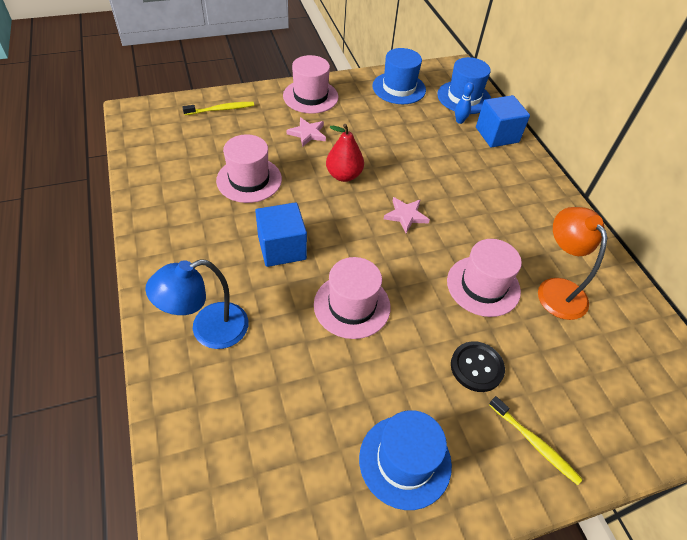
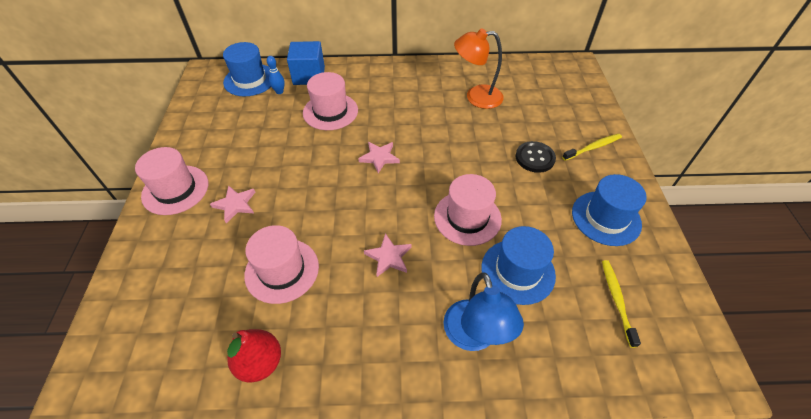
camera: 70 degrees left, 0 degrees up
(221, 109) = (143, 281): yellow toothbrush -> yellow toothbrush (617, 300)
(282, 248) = (388, 257): blue cube -> pink star
(344, 175) = (311, 188): red pear -> red pear (260, 363)
(399, 88) = (208, 118): blue hat -> blue hat (517, 271)
(483, 286) = (465, 133): pink hat -> pink hat (330, 111)

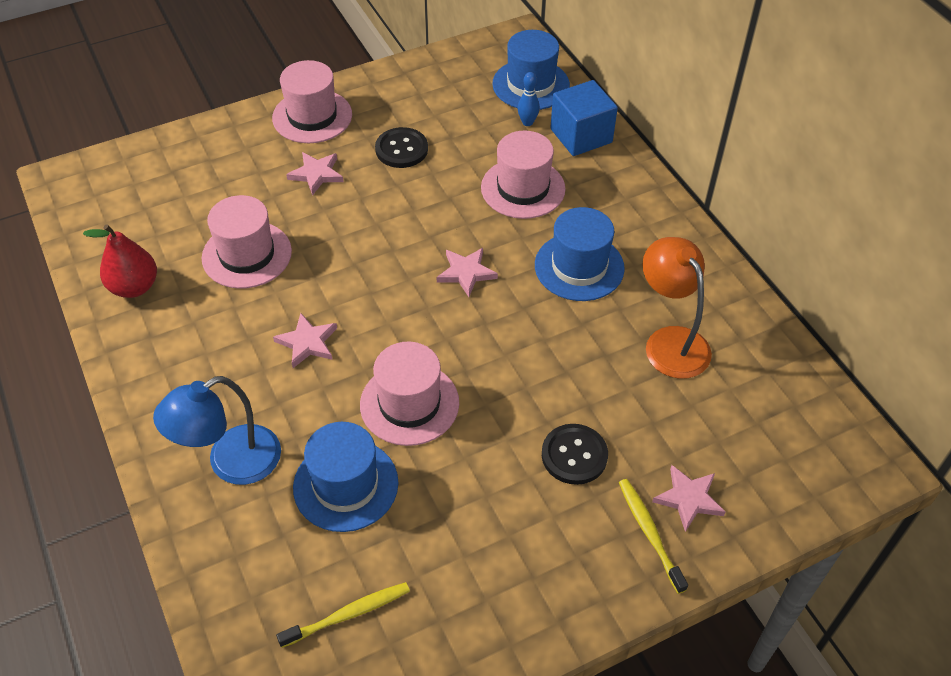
camera: 65 degrees right, 0 degrees up
(251, 153) = (401, 149): none -> black button
(576, 126) = (688, 499): none -> pink star
(593, 147) = (649, 533): yellow toothbrush -> yellow toothbrush turned 150 degrees counterclockwise
(606, 218) = (496, 577): blue hat -> blue hat (579, 267)

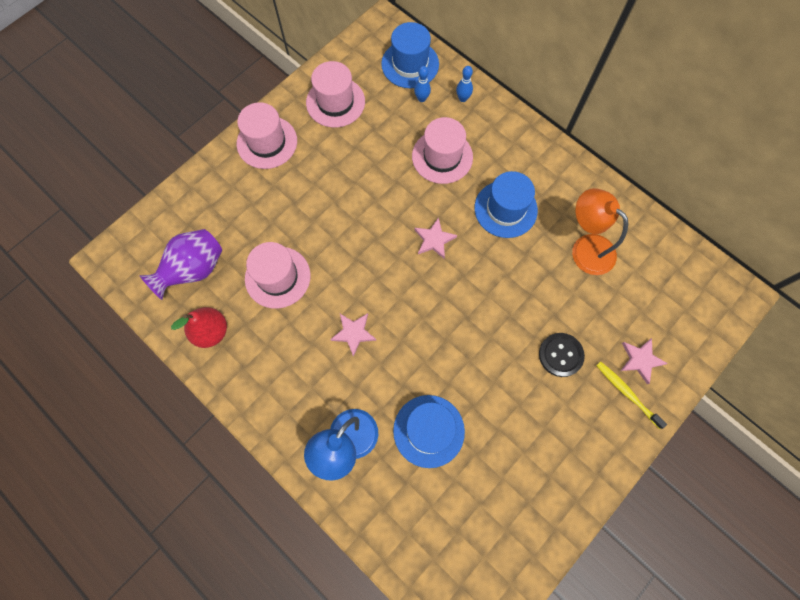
camera: 20 degrees left, 20 degrees up
(152, 218) = (194, 270): none -> purple vase
(316, 174) = (294, 192): pink star -> none
(348, 614) = (472, 520): yellow toothbrush -> none
(401, 149) = (344, 151): black button -> none
(409, 403) = (442, 355): pink hat -> pink hat (335, 102)
(581, 136) = (463, 98): blue cube -> blue bowling pin

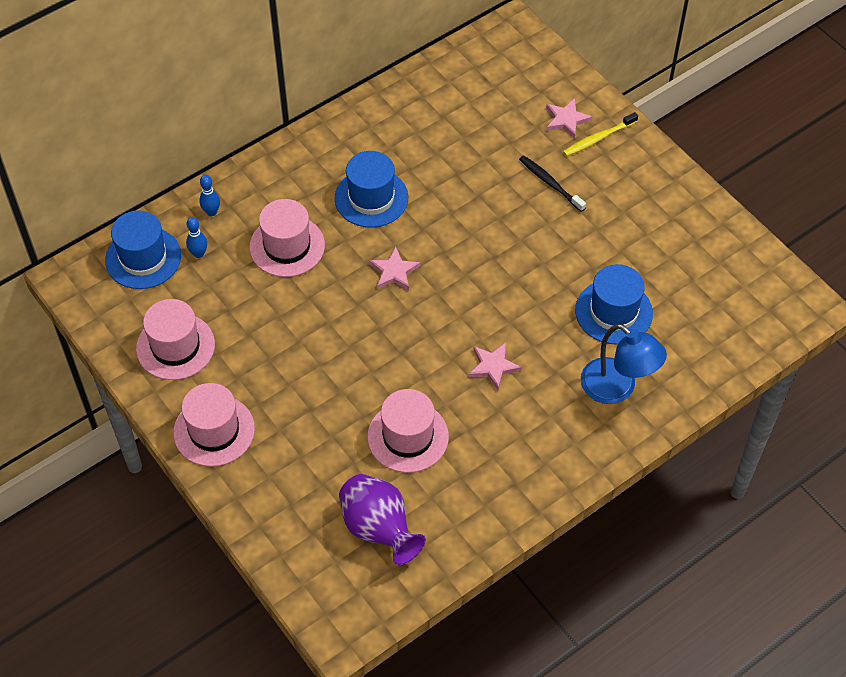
camera: 80 degrees left, 15 degrees down
(211, 331) = (464, 515): red pear -> none
(560, 355) = (550, 183): black button -> black toothbrush
(586, 248) = (434, 136): orange lamp -> none

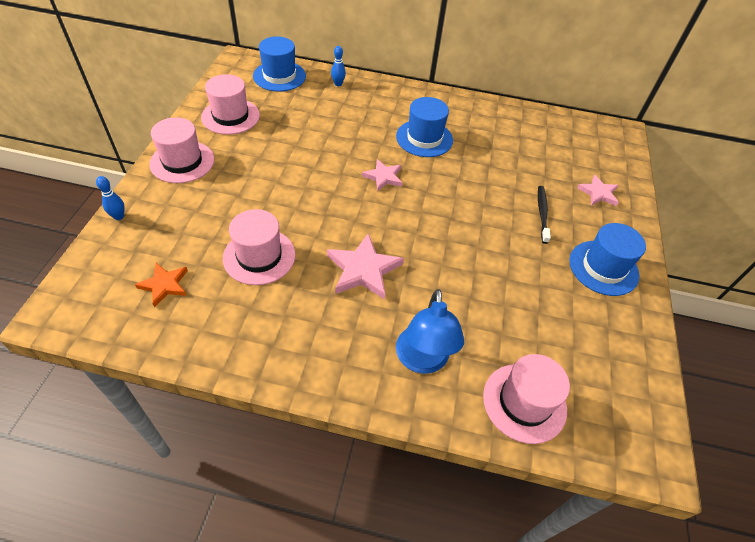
camera: 45 degrees right, 5 degrees down
(199, 254) = (304, 93): blue bowling pin -> blue bowling pin (119, 216)
(287, 246) = (349, 123): pink hat -> pink hat (524, 402)
(379, 529) = (164, 285): purple vase -> orange star
(493, 366) = (363, 269): pink star -> pink star, size x1.60
(598, 138) = (608, 217): yellow toothbrush -> none
(613, 312) = (486, 314): blue hat -> blue hat (603, 268)

